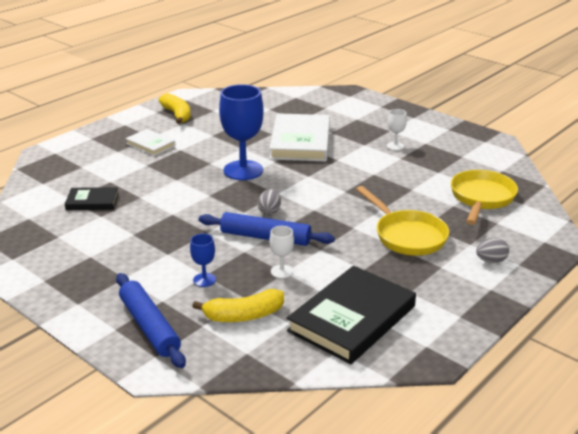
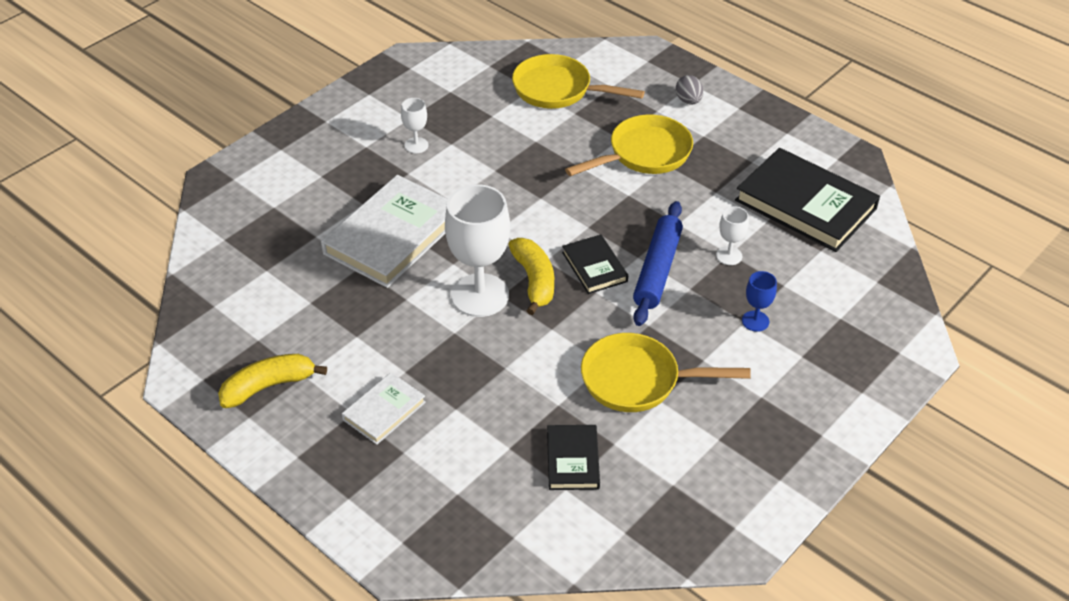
camera: 90 degrees left, 15 degrees up
(149, 326) = (852, 362): blue rolling pin -> none
(154, 226) = (638, 380): none -> yellow pan
(243, 170) = (480, 295): blue goblet -> white goblet
(243, 316) = (817, 285): yellow banana -> yellow banana (534, 281)
(269, 211) = (594, 267): grey egg -> black book
(300, 142) = (393, 236): white book -> white book turned 60 degrees counterclockwise

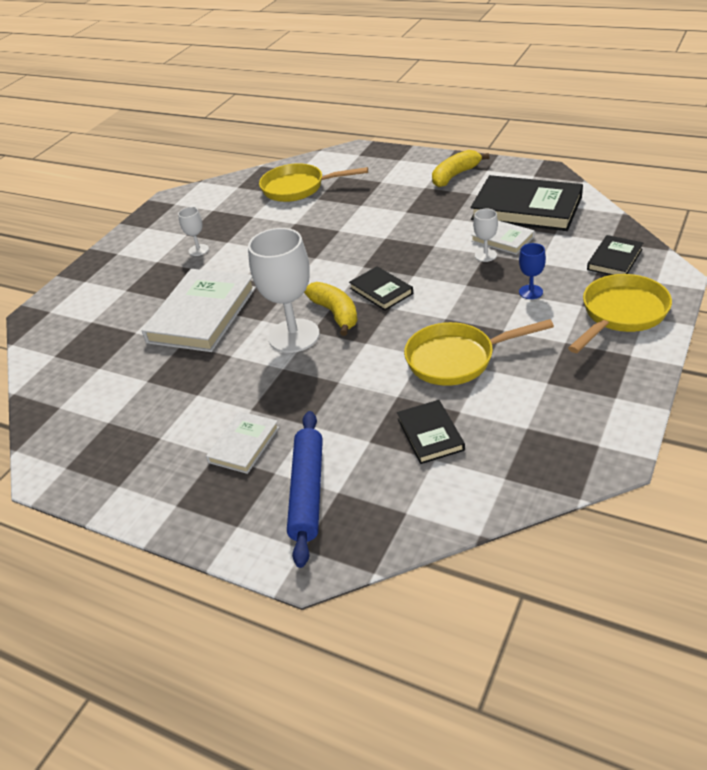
camera: 10 degrees left, 5 degrees down
(268, 386) = (129, 455): yellow banana -> yellow banana (455, 175)
(644, 154) = (385, 209): yellow pan -> yellow pan (621, 314)
(657, 270) = (433, 279): blue rolling pin -> blue rolling pin (307, 492)
(688, 101) = (402, 170): grey egg -> none
(757, 239) = (502, 239): none -> white book
(869, 308) = (615, 259): none -> black book

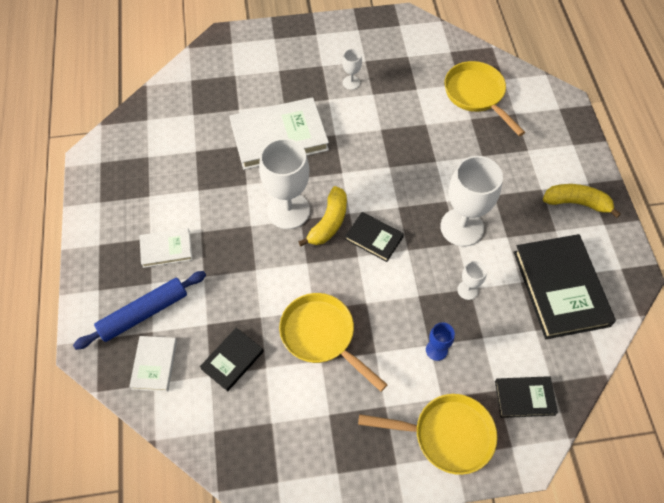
camera: 50 degrees right, 20 degrees up
(381, 291) = (374, 238): black book -> black book turned 75 degrees counterclockwise
(420, 238) = (462, 227): none -> white goblet
(502, 239) = (499, 291): white book -> white book (154, 364)

